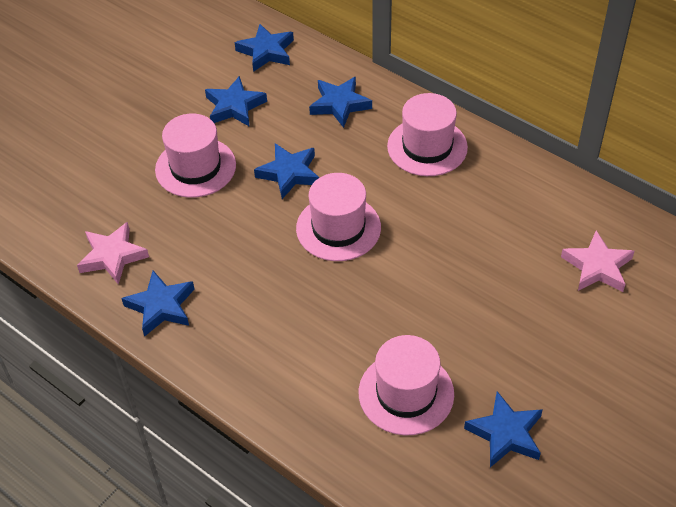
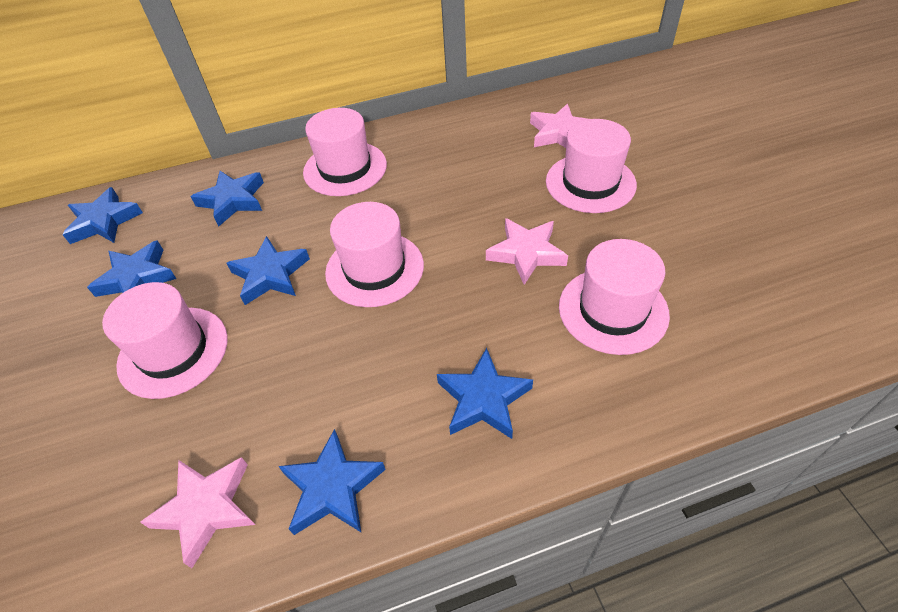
camera: 55 degrees left, 0 degrees up
(424, 312) = (526, 253): none -> pink star
(505, 433) = (700, 261): blue star -> blue star (483, 399)
(545, 319) = (590, 183): none -> pink hat

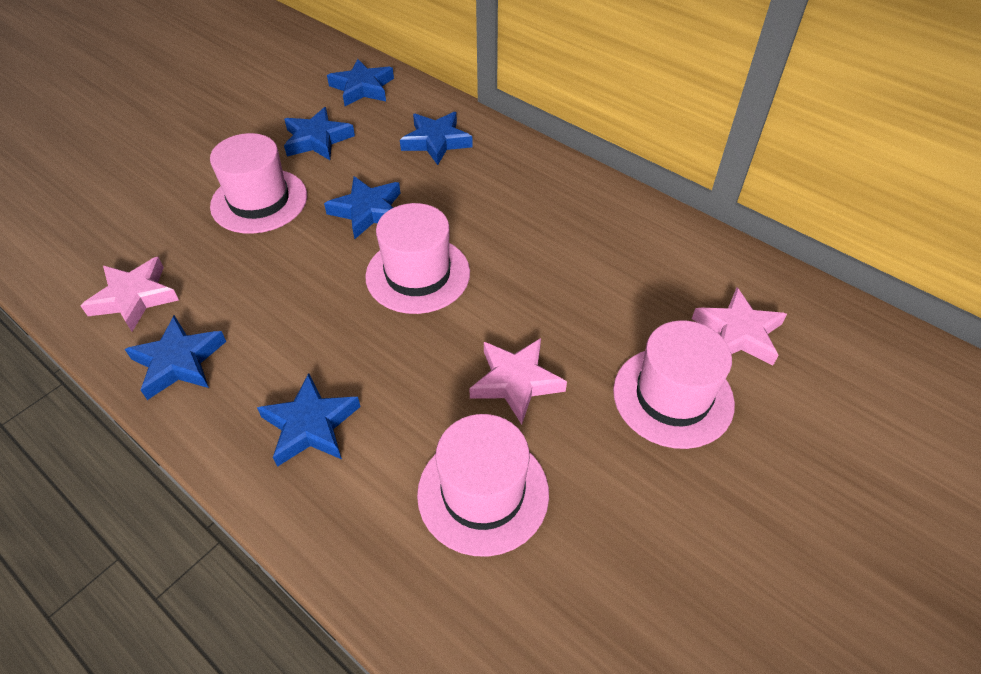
camera: 55 degrees right, 0 degrees up
(345, 168) = (532, 188): pink hat -> none

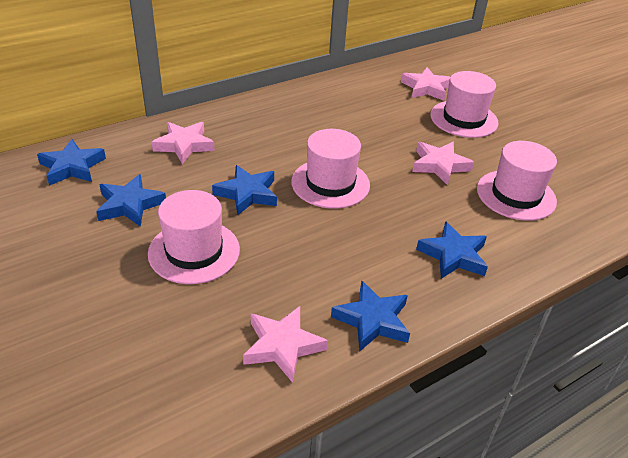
camera: 75 degrees left, 10 degrees down
(436, 141) = (184, 145): blue star -> pink star

